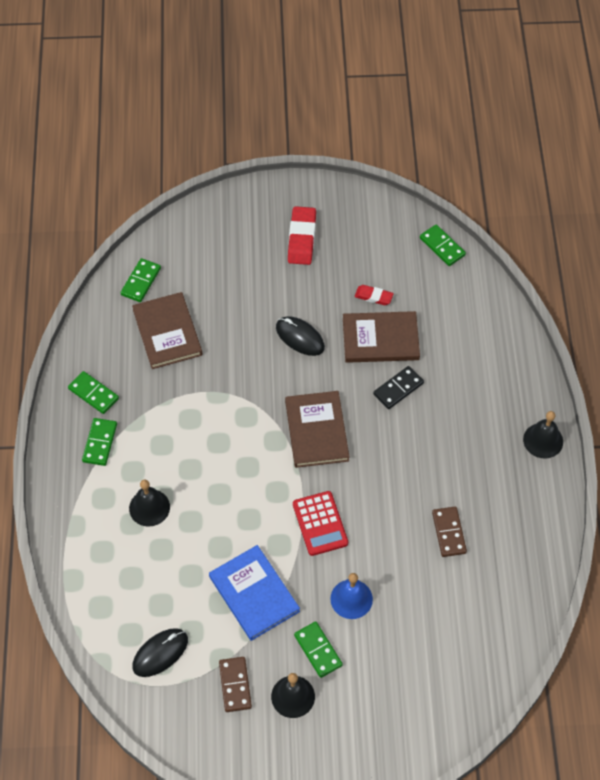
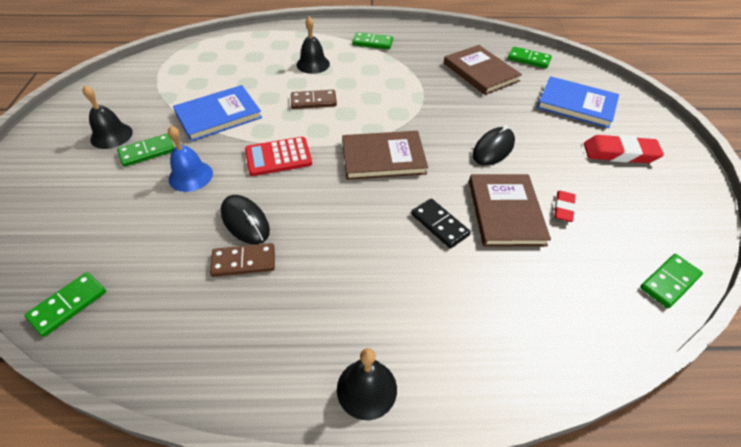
camera: 90 degrees right, 10 degrees down
(93, 394) = (416, 40): green domino -> green domino (68, 305)
(160, 653) = (185, 69): black mouse -> black mouse (245, 221)
(167, 332) = (480, 72): brown book -> brown book turned 75 degrees clockwise
(227, 255) = (576, 104): none -> blue book
(235, 685) = (140, 104): brown domino -> brown domino (313, 101)

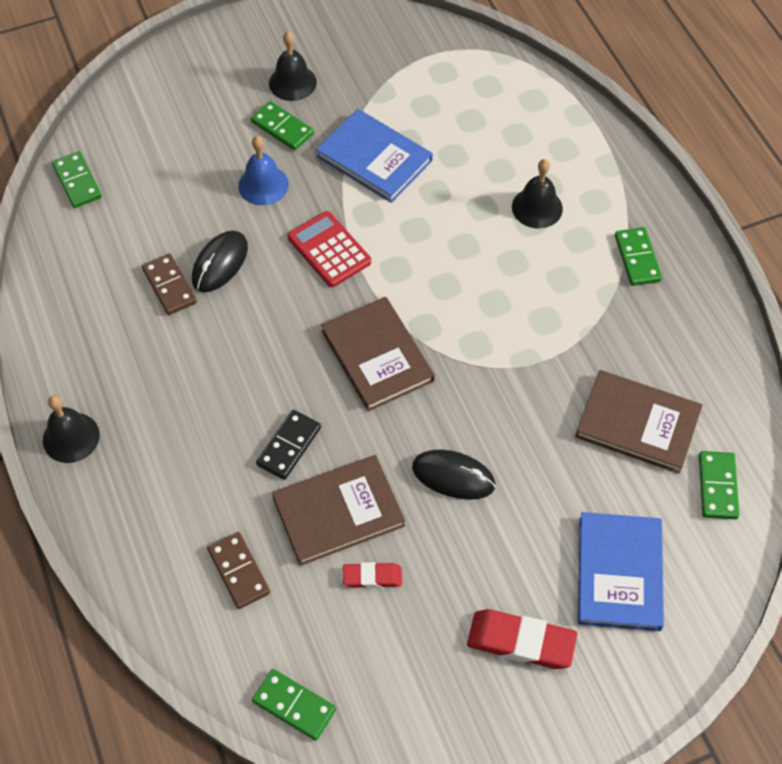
camera: 70 degrees right, 10 degrees up
(68, 305) = (77, 181): green domino -> green domino turned 45 degrees clockwise
(313, 101) = (452, 242): brown domino -> brown domino (239, 571)
(480, 72) = (637, 423): brown book -> brown book turned 75 degrees clockwise
(619, 153) = (521, 642): red eraser -> red eraser turned 60 degrees counterclockwise

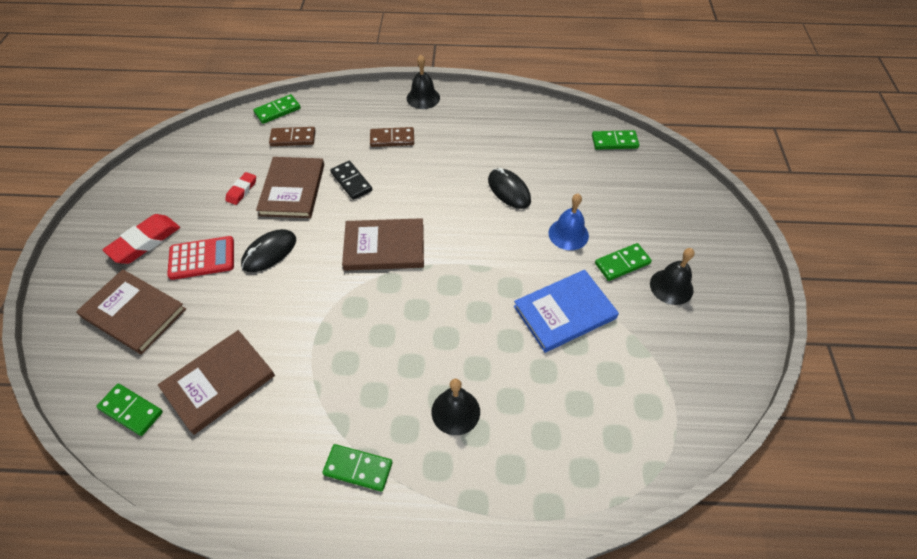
camera: 115 degrees right, 5 degrees down
(169, 286) = (504, 162): brown domino -> brown domino (392, 139)
(294, 705) = (205, 137): green domino -> green domino (277, 111)
(329, 250) = (488, 252): red calculator -> red calculator (202, 258)
(619, 573) = (134, 313): blue book -> brown book

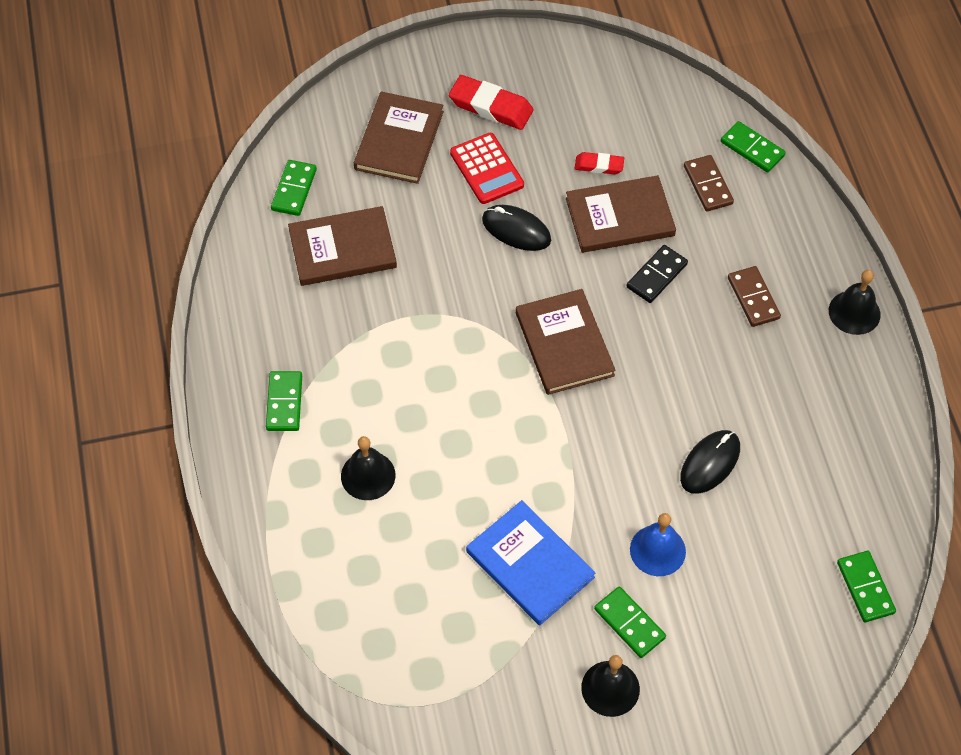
camera: 75 degrees right, 5 degrees up
(219, 382) = (342, 249): brown book -> brown book turned 45 degrees counterclockwise

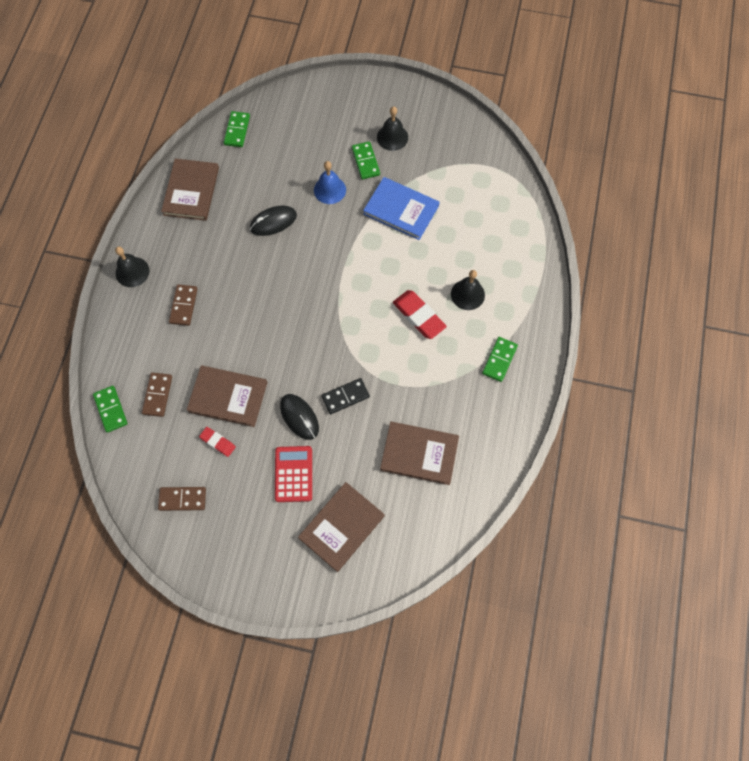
camera: 155 degrees left, 10 degrees up
(294, 190) = (433, 517): green domino -> none
(491, 106) = (263, 527): red eraser -> red eraser (418, 316)
(530, 564) = (401, 210): blue book -> blue book turned 45 degrees counterclockwise
(564, 344) = (313, 325): brown book -> brown book (191, 191)
(600, 97) = (182, 499): none -> brown domino
(657, 276) = (231, 345): black domino -> black domino (345, 396)

